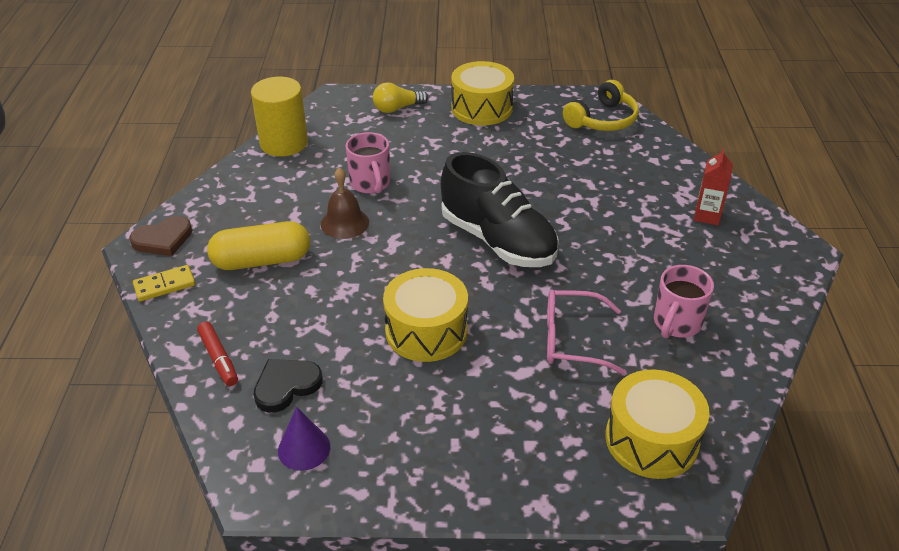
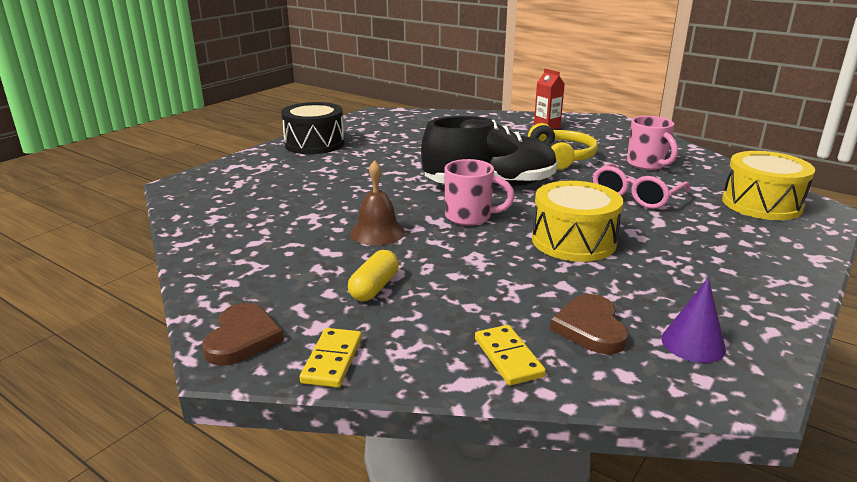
camera: 55 degrees left, 15 degrees down
(219, 358) = (508, 357): red marker -> yellow domino
(262, 261) = (374, 287): yellow capsule -> yellow capsule, size x0.60
(284, 143) = (201, 225): yellow cylinder -> none
(286, 386) = (590, 328): black heart -> brown heart
(370, 184) = (339, 207): pink mug -> pink mug (470, 217)
(397, 108) = (252, 168): yellow light bulb -> none
(481, 108) = (314, 144): yellow drum -> black drum
(602, 120) = (400, 119): yellow headphones -> yellow headphones (561, 157)

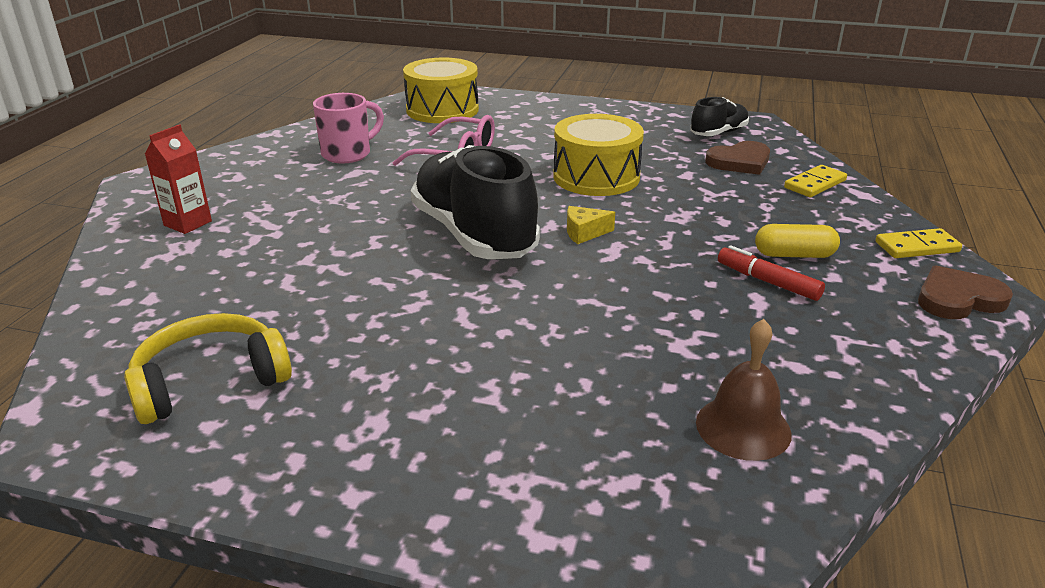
camera: 110 degrees left, 5 degrees up
(314, 144) = (343, 461): black drum -> none
(348, 263) = (767, 282): none -> red marker
(377, 232) = (679, 281): brown bell -> brown bell (743, 427)
(470, 217) = (584, 233): pink mug -> yellow cheese
(561, 157) = (339, 201): yellow headphones -> yellow headphones (210, 382)
(693, 343) = (718, 133): purple cone -> black shoe

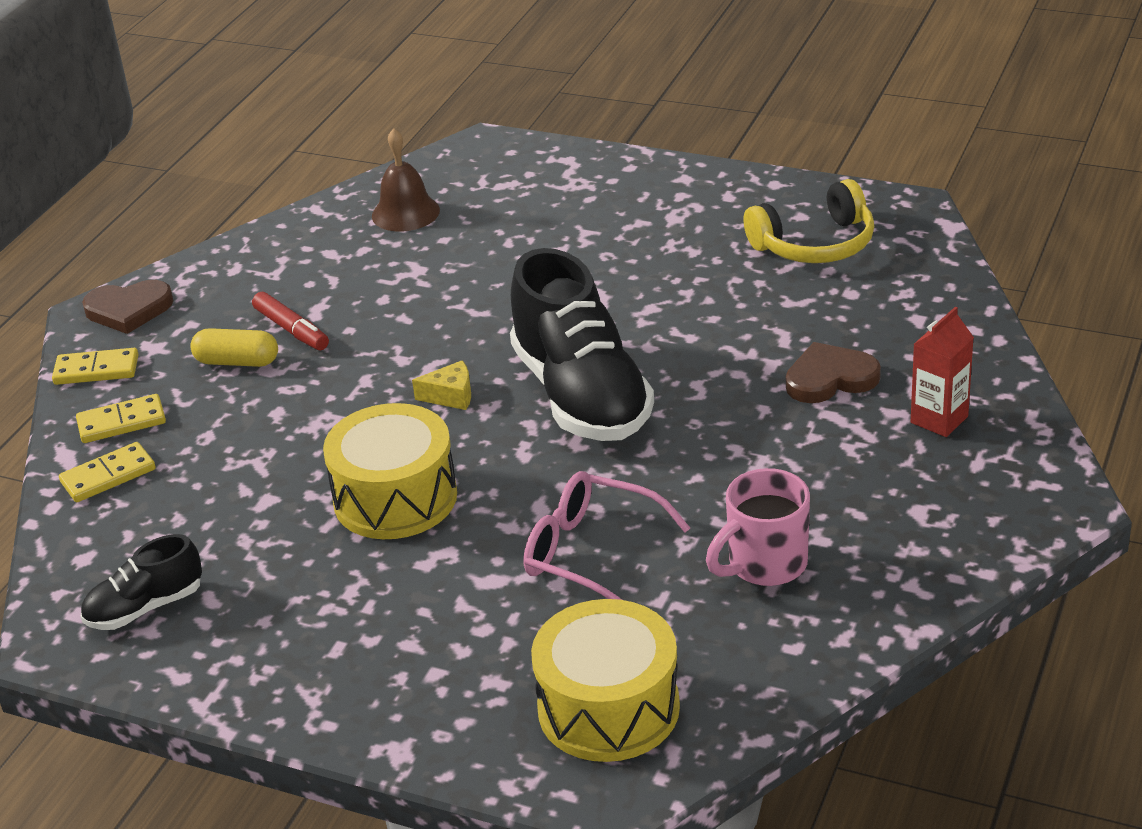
camera: 170 degrees left, 5 degrees up
(740, 162) = (170, 528): brown heart -> brown heart (830, 378)
(845, 213) = (122, 422): none -> yellow domino

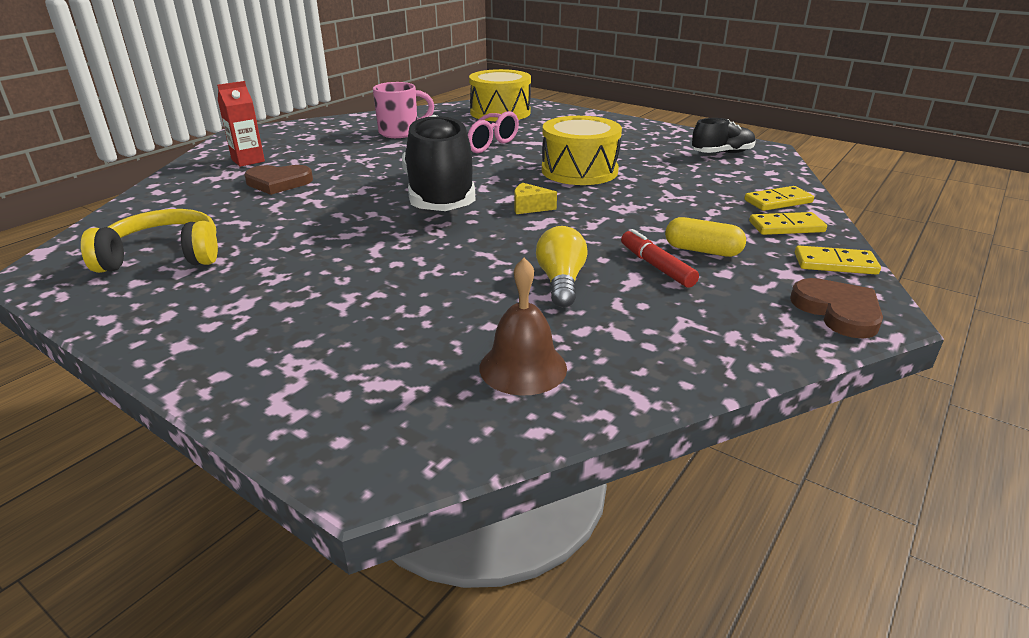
camera: 170 degrees left, 5 degrees down
(129, 310) = (838, 311): brown heart -> brown heart turned 60 degrees clockwise
(389, 292) = (561, 282): none -> yellow light bulb

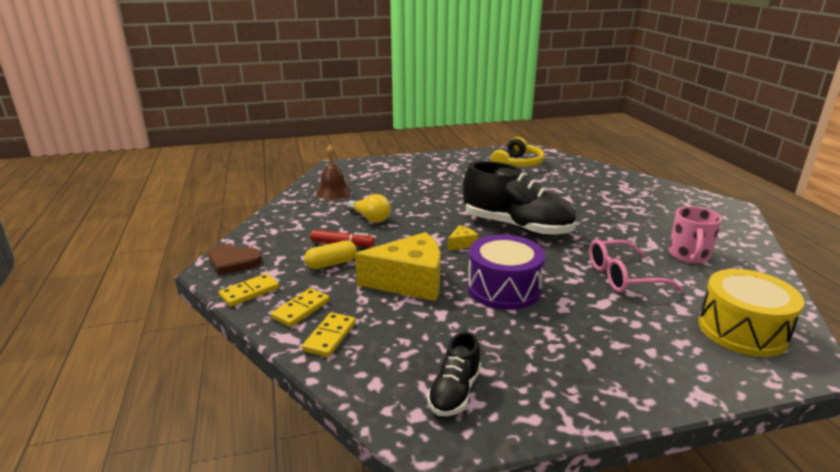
camera: 130 degrees right, 5 degrees down
(248, 160) = (651, 196): red carton -> none
(278, 182) = (595, 196): brown heart -> none
(579, 171) = (503, 288): yellow drum -> purple drum
(646, 204) = (410, 282): none -> yellow cheese

